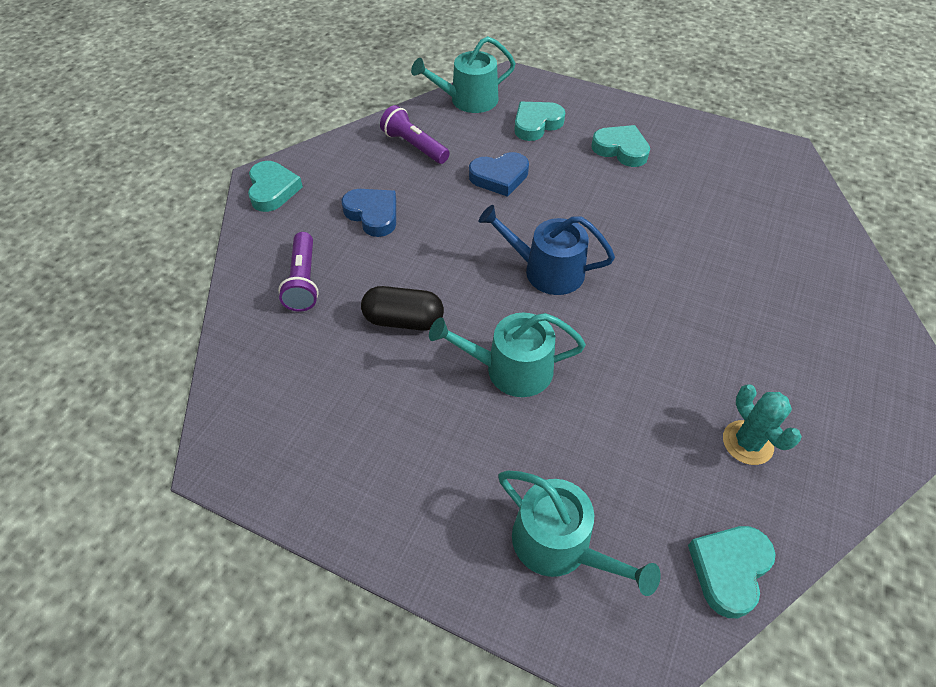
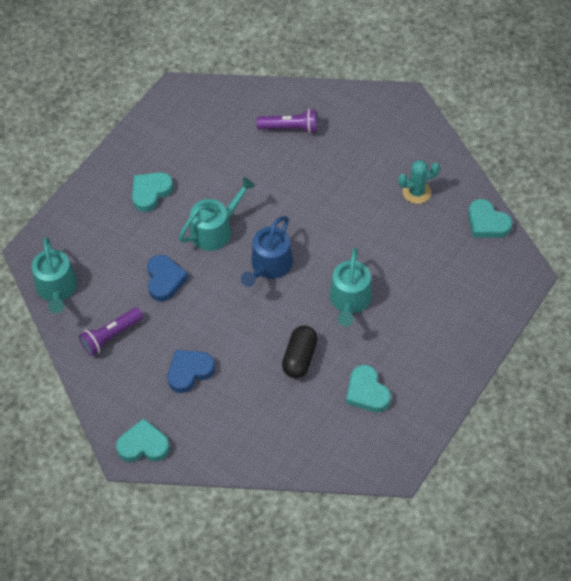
camera: 80 degrees left, 5 degrees up
(303, 281) = (251, 421): purple flashlight -> purple flashlight (290, 128)
(536, 124) = (104, 243): turquoise heart -> turquoise heart (367, 392)
(560, 545) = (467, 295): turquoise watering can -> turquoise watering can (215, 229)

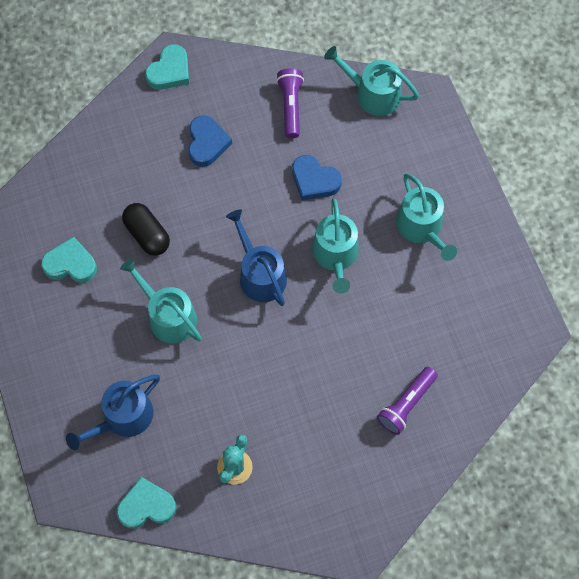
camera: 125 degrees right, 10 degrees up
(150, 192) = (422, 228): turquoise heart -> turquoise watering can
(445, 276) = (123, 418): none -> blue watering can

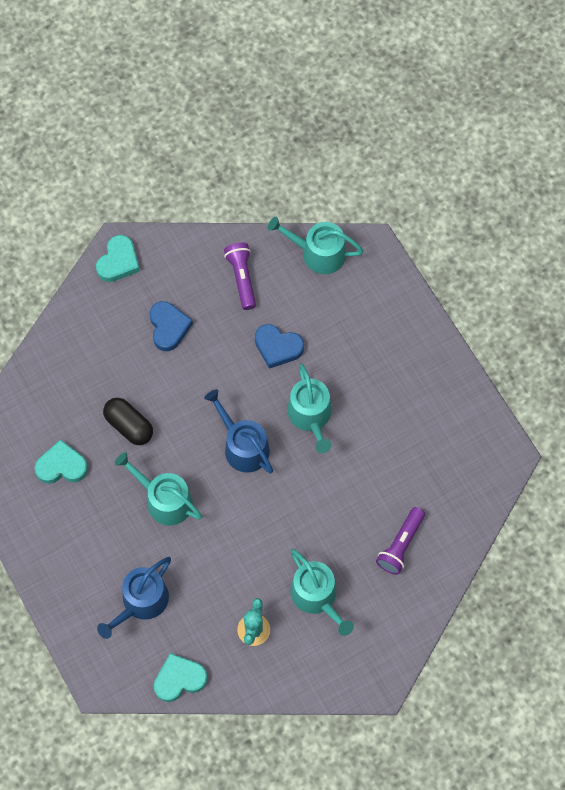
camera: 10 degrees left, 0 degrees up
(422, 228) = (387, 376): turquoise watering can -> turquoise watering can (317, 597)

